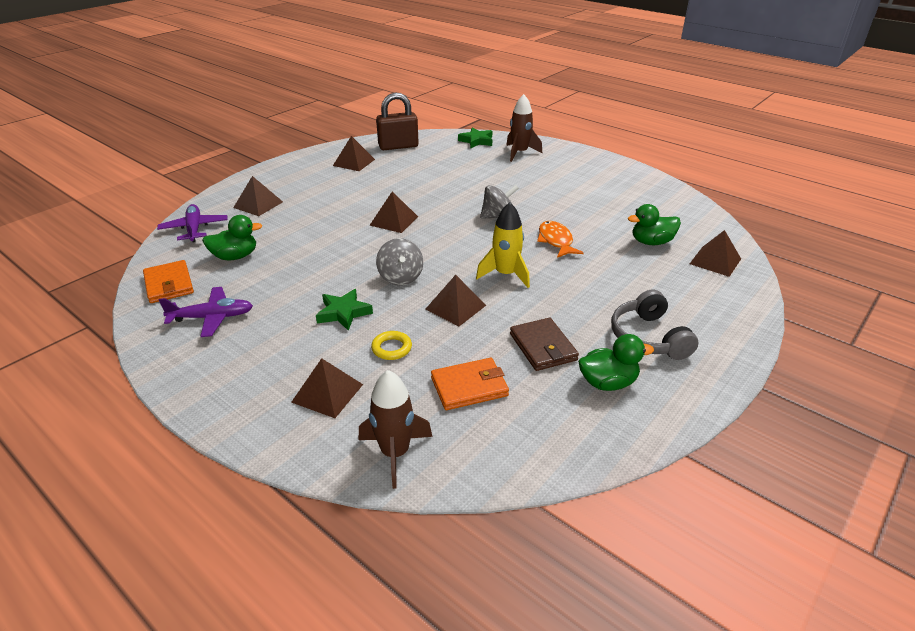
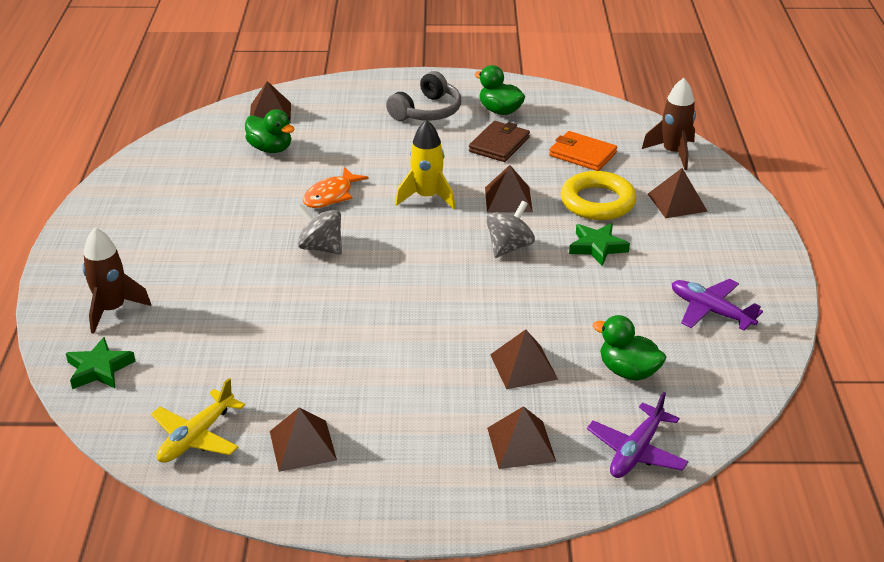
camera: 130 degrees left, 0 degrees up
(169, 284) = (725, 377): orange wallet -> none
(391, 348) = (597, 202): yellow ring -> yellow ring, size x1.95
(394, 220) = (417, 310): brown pyramid -> brown pyramid (523, 366)
(398, 146) = (196, 437): brown padlock -> yellow plane

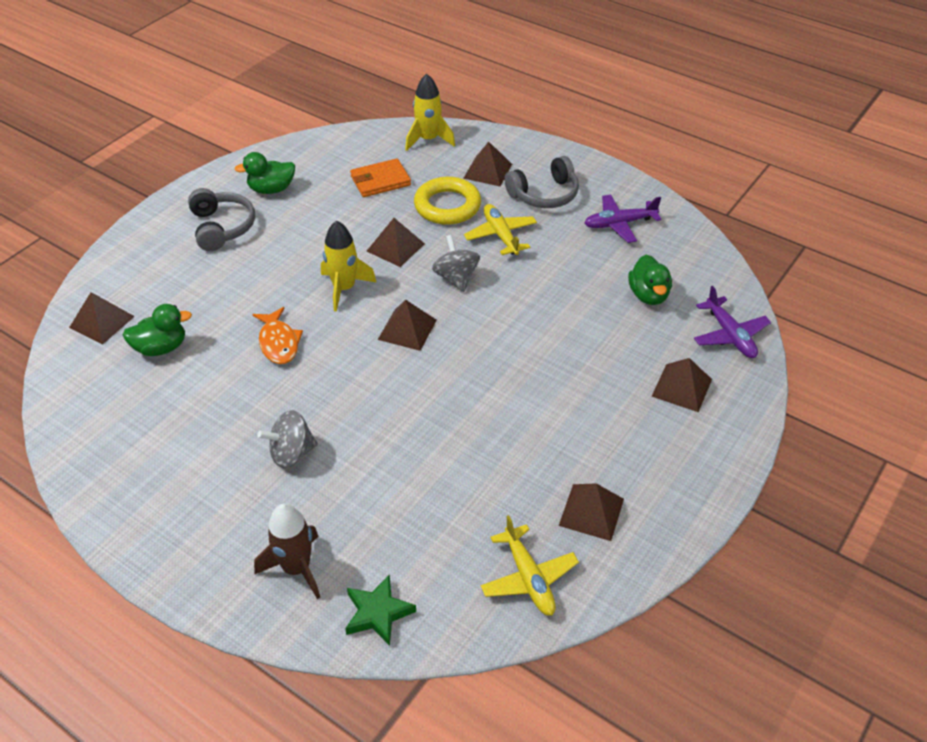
camera: 55 degrees left, 10 degrees up
(321, 247) = (347, 383): grey spinning top -> grey spinning top (291, 453)
(499, 144) = (318, 214): brown wallet -> none
(523, 366) = (601, 343): brown pyramid -> brown pyramid (407, 329)
(597, 247) = (500, 235): green star -> yellow plane
(628, 371) = (648, 295): green duck -> green duck turned 75 degrees counterclockwise
(673, 153) = (428, 140): brown rocket -> yellow rocket
(689, 248) = (544, 194): none -> grey headphones

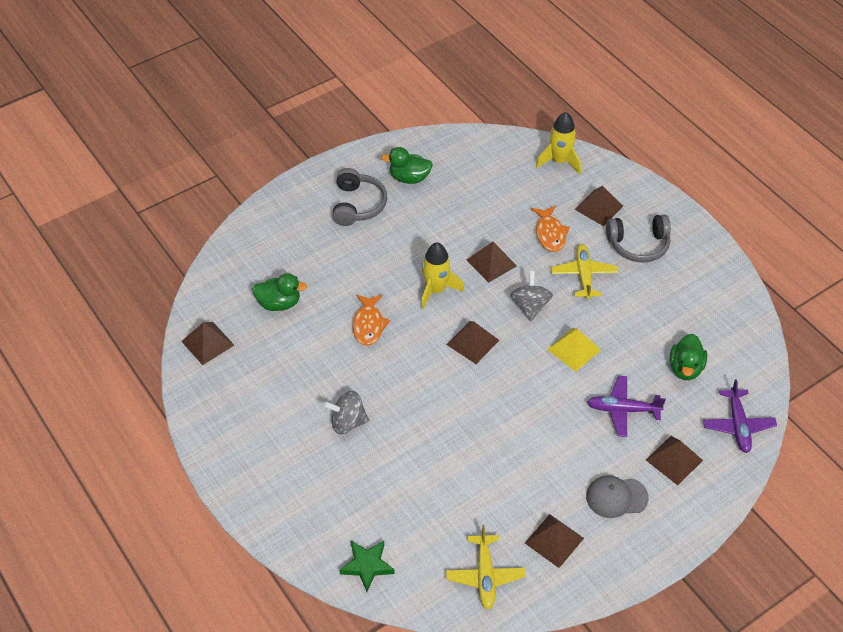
camera: 20 degrees right, 5 degrees up
(102, 322) = (241, 267): brown pyramid -> brown pyramid (207, 343)
(297, 568) = (322, 514): brown rocket -> none
(380, 181) = (502, 193): orange wallet -> none
(447, 206) = (550, 234): yellow ring -> orange fish
(522, 307) = (574, 349): none -> yellow pyramid
(619, 224) = (691, 292): purple plane -> purple plane (622, 410)
(639, 444) = (616, 497): none -> grey cap

